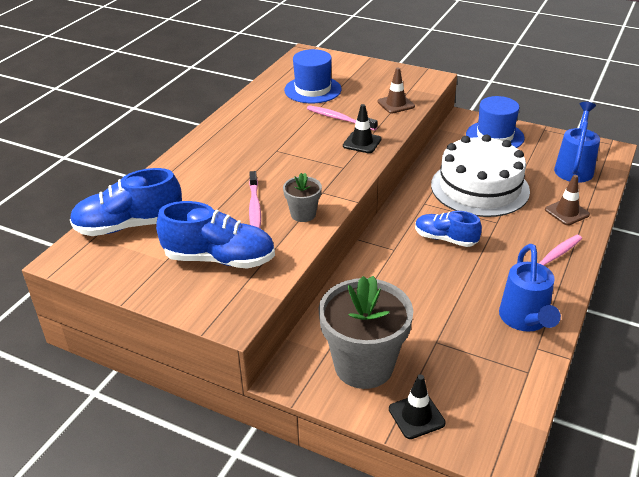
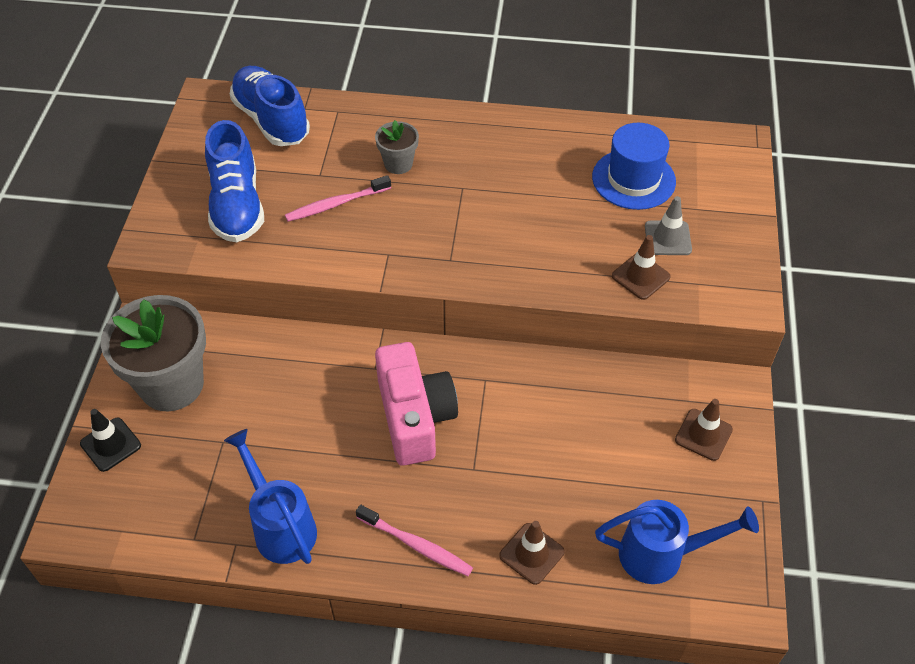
camera: 70 degrees right, 15 degrees up
(303, 214) = (337, 249): grey flower pot -> grey flower pot (398, 164)
(339, 119) = (568, 226): pink toothbrush -> none
(362, 142) = (517, 264): black traffic cone -> none
(369, 90) = (667, 238): none -> grey traffic cone
(445, 239) = (414, 417): blue shoe -> pink camera
(479, 188) = (549, 436): white cake -> none
(494, 136) = (703, 435): blue hat -> brown traffic cone
(525, 320) = (280, 526): blue watering can -> blue watering can turned 75 degrees clockwise

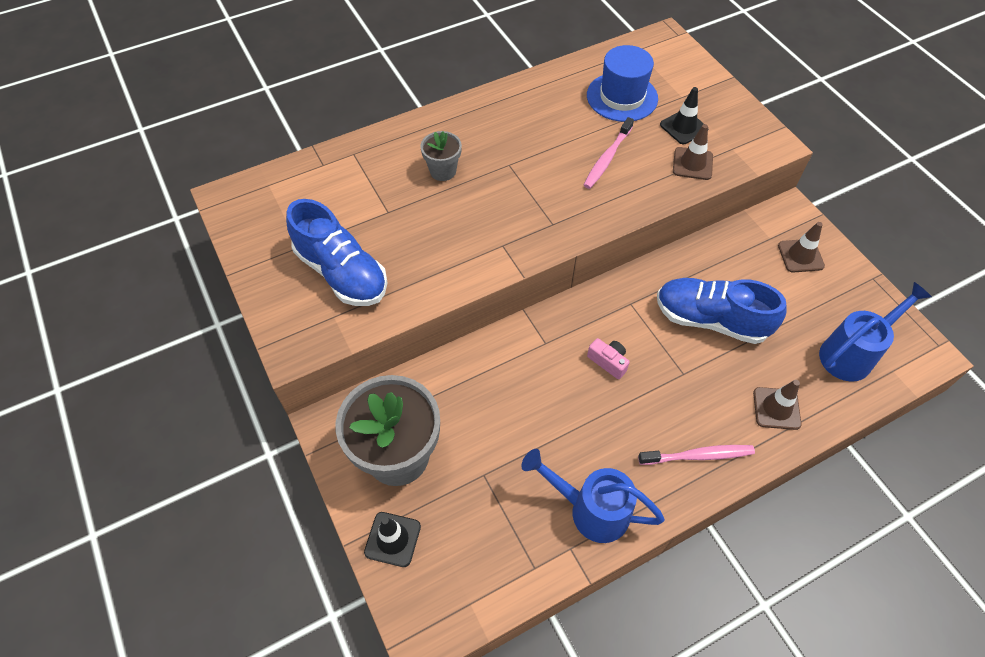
camera: 35 degrees left, 5 degrees up
(271, 120) = (304, 188): blue shoe -> blue shoe (711, 320)
(336, 204) = (424, 228): pink toothbrush -> pink toothbrush (607, 158)
(414, 417) = (608, 362): pink camera -> pink camera, size x0.42
(667, 238) = (683, 127): grey traffic cone -> black traffic cone

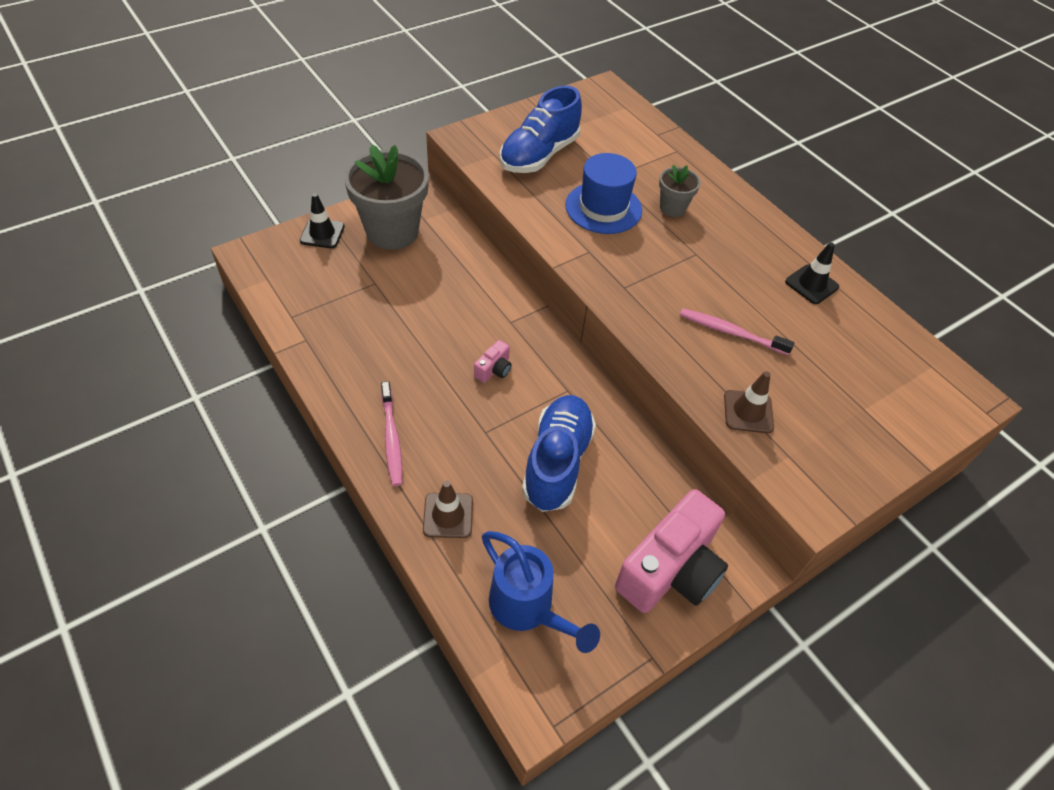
camera: 80 degrees right, 5 degrees down
(590, 510) = (339, 353): blue watering can -> none
(622, 97) = (837, 348): blue hat -> blue hat (603, 208)
(683, 127) = (808, 407): black traffic cone -> black traffic cone (811, 284)
(800, 256) = (670, 569): brown traffic cone -> pink camera

